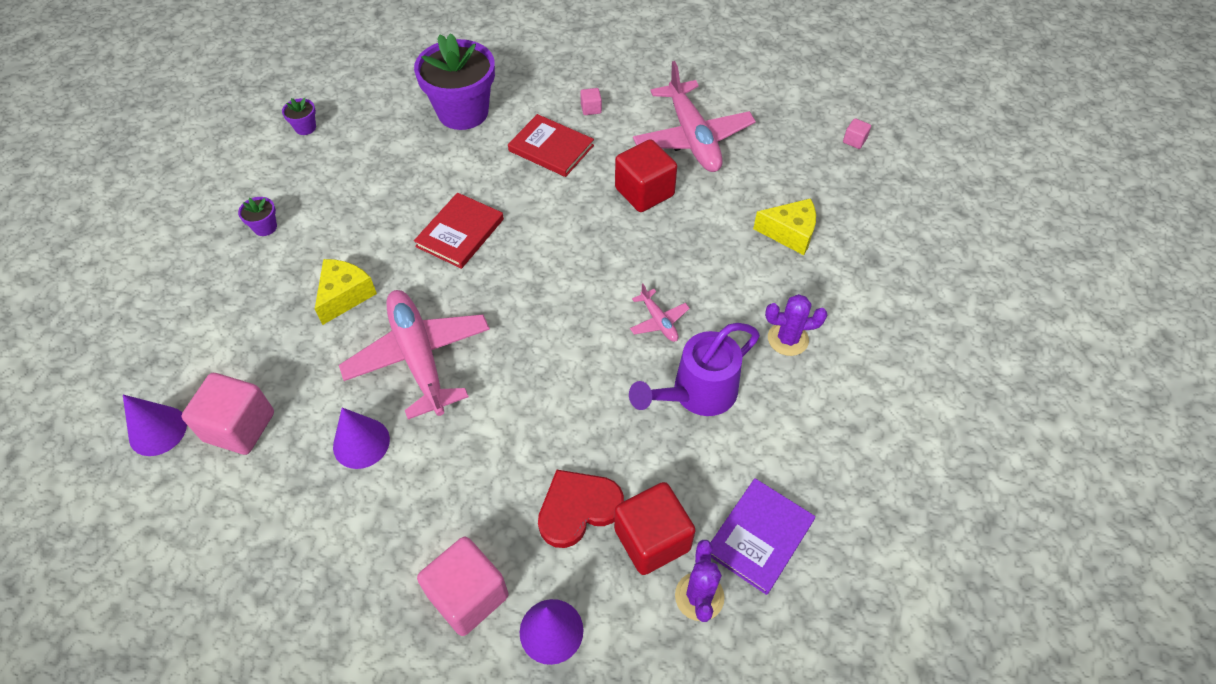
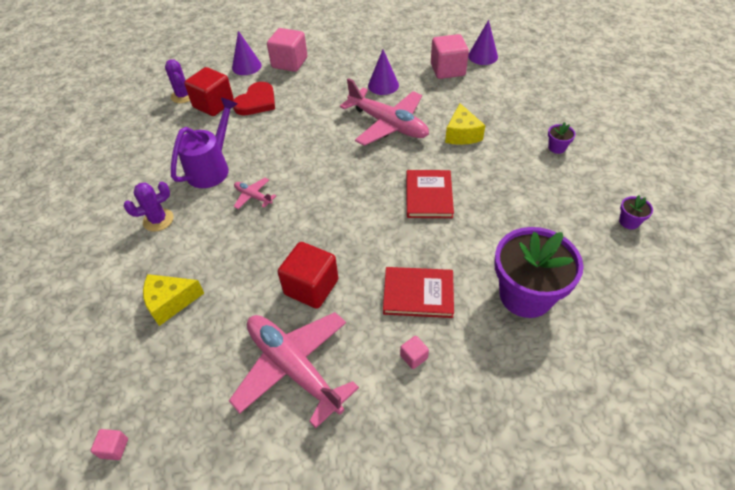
camera: 155 degrees right, 5 degrees down
(759, 537) = (158, 123): purple book -> none

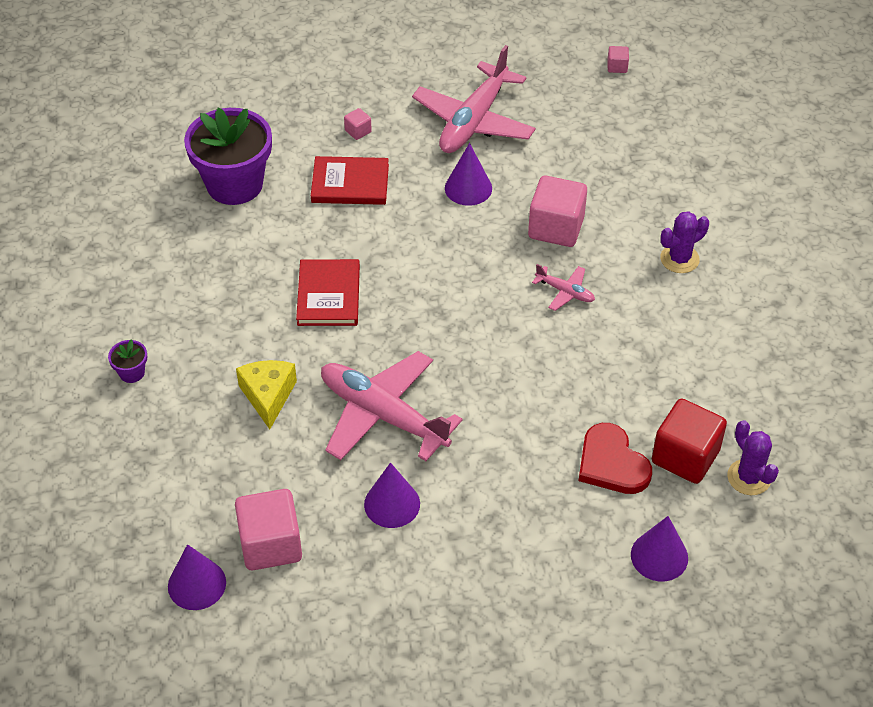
camera: 175 degrees right, 0 degrees up
(170, 302) = (619, 171): yellow cheese -> none
(212, 168) = (639, 334): purple watering can -> none
(256, 102) = (612, 463): red heart -> red heart turned 60 degrees counterclockwise
(289, 63) = (576, 566): pink cube -> pink cube (556, 228)
(293, 367) = (473, 121): pink plane -> pink plane turned 75 degrees clockwise
(311, 287) = (468, 188): red cube -> purple cone
(629, 222) = (83, 264): purple flower pot -> none

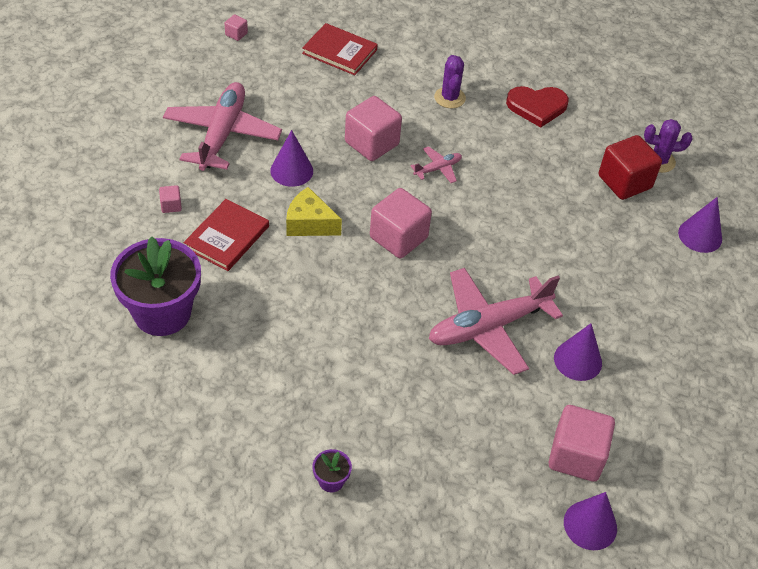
camera: 65 degrees left, 0 degrees up
(268, 396) = (422, 392): yellow cheese -> yellow cheese (309, 223)
(329, 295) = (341, 305): red book -> red book (340, 51)
(445, 301) = (398, 238): none -> pink cube
(473, 121) = (222, 134): pink plane -> pink plane turned 135 degrees counterclockwise
(612, 463) = (609, 221): red heart -> red heart (537, 107)

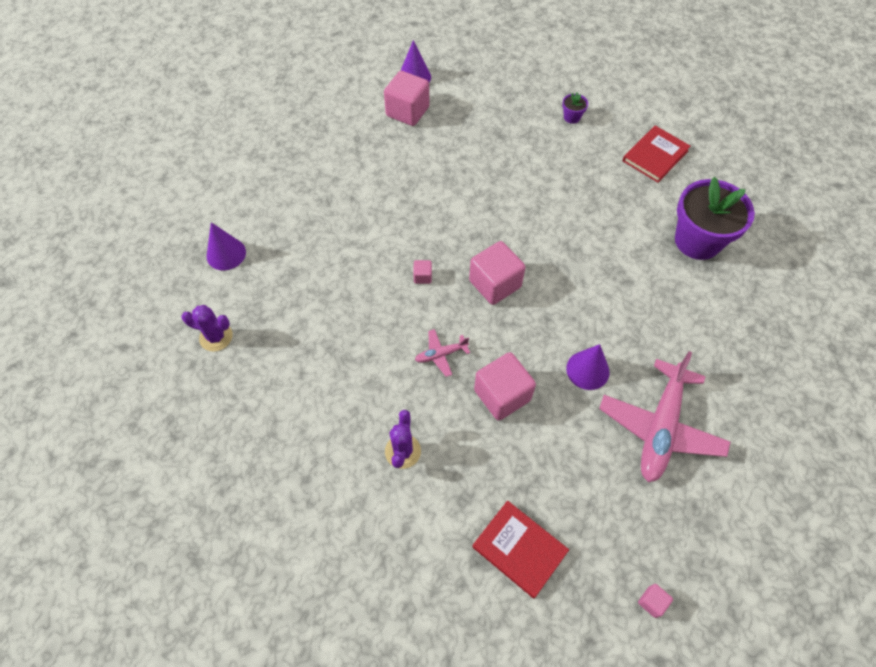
camera: 165 degrees left, 10 degrees up
(171, 205) = (703, 343): pink cube -> pink cube (422, 276)
(227, 237) = (648, 303): red book -> red book (655, 156)
(309, 223) = (574, 308): yellow cheese -> none
(488, 327) = (439, 199): pink plane -> none
(537, 107) = (309, 425): red heart -> none
(578, 360) = (380, 168): purple cone -> none
(624, 182) = (263, 317): red cube -> none

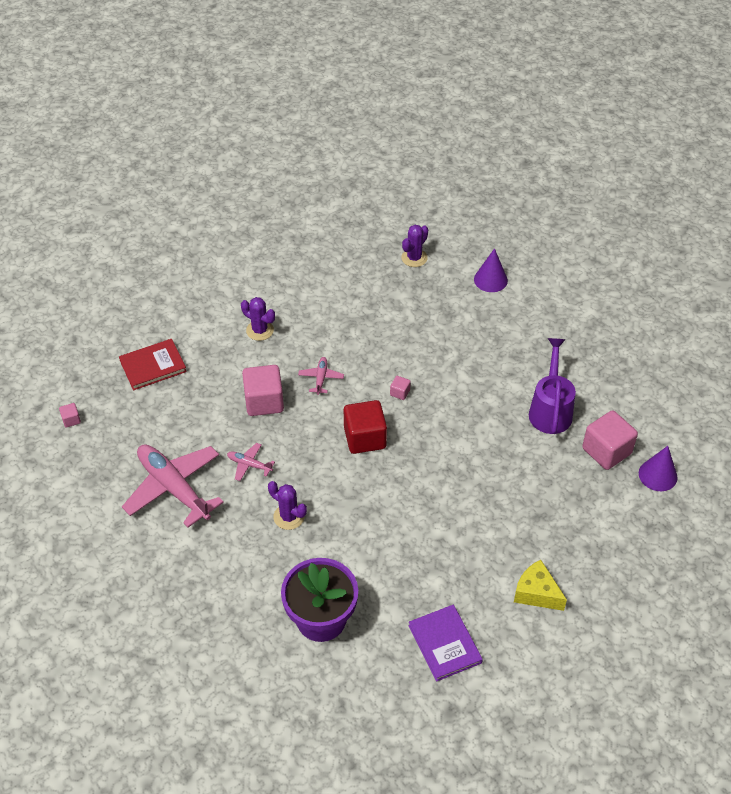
camera: 115 degrees right, 10 degrees down
(382, 158) = (550, 410): none -> purple watering can
(495, 284) = (365, 438): pink cube -> red cube
(572, 117) = (536, 593): purple flower pot -> yellow cheese
(587, 370) = (249, 465): purple cone -> pink plane
(621, 308) = (289, 517): none -> purple cactus
(655, 156) = (445, 644): red book -> purple book

